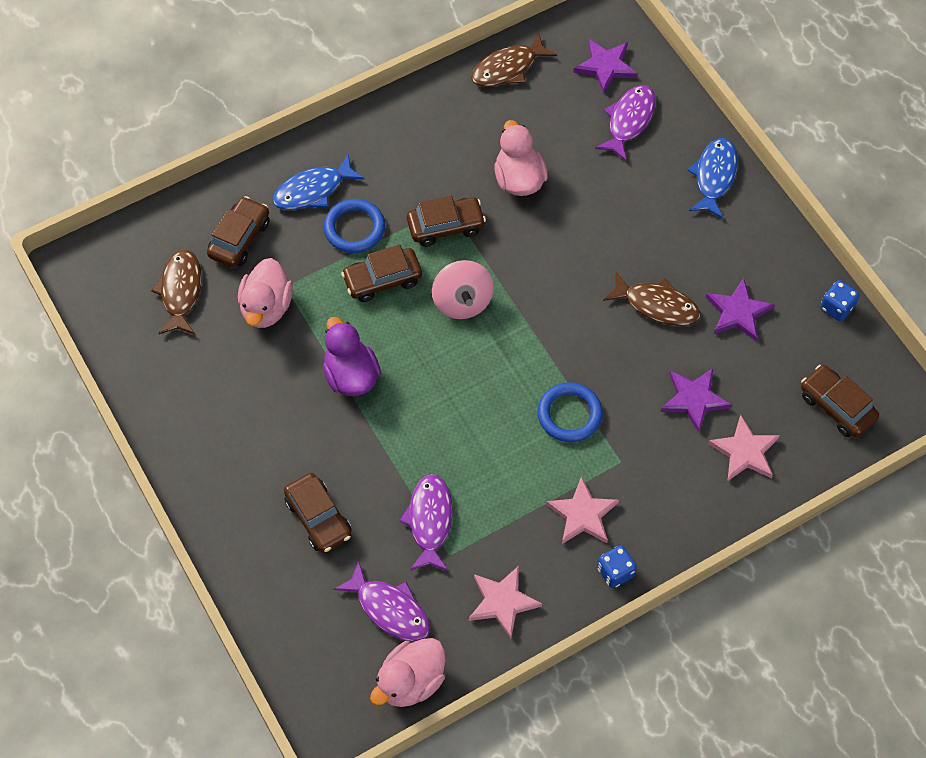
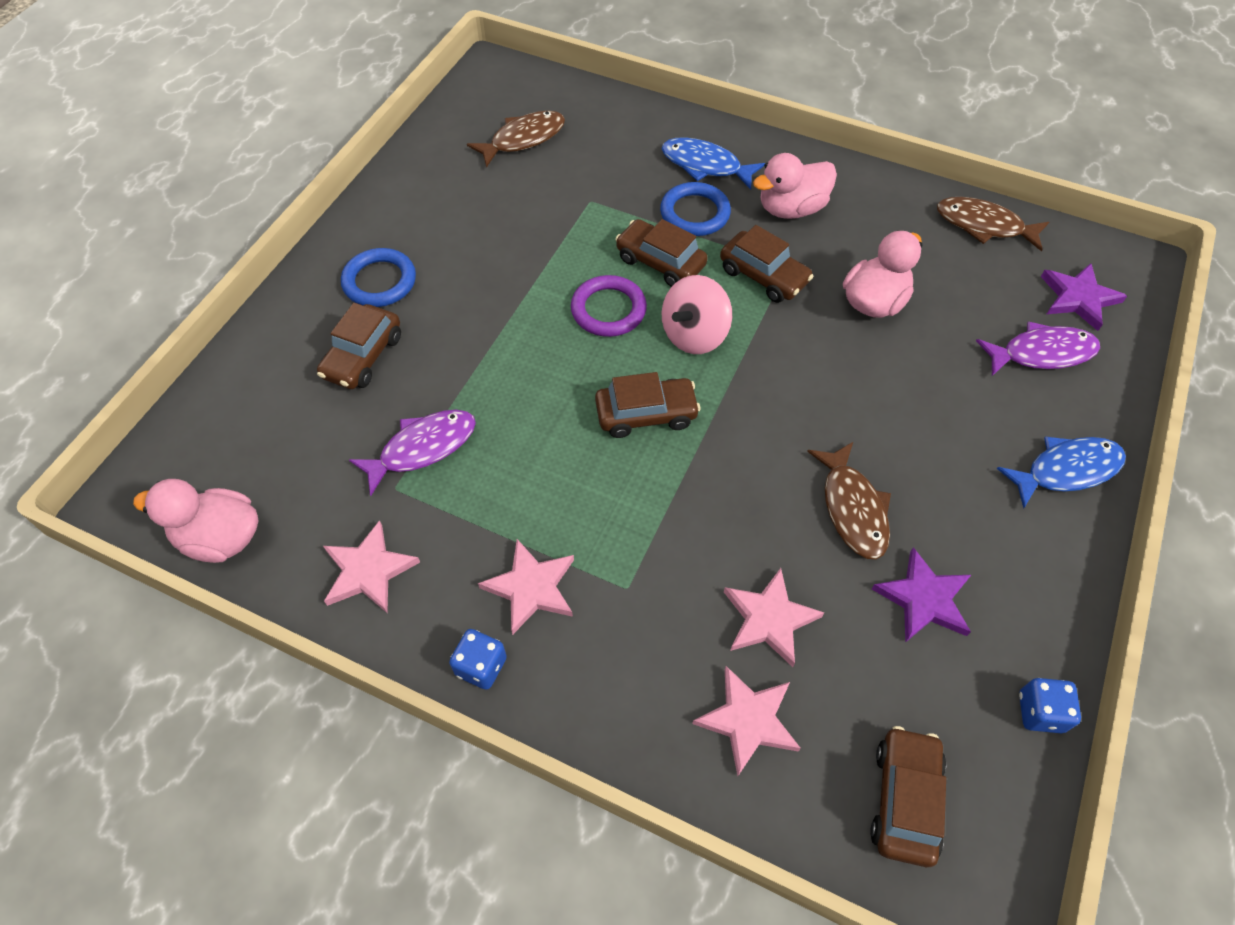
camera: 55 degrees right, 5 degrees down
(239, 238) = (609, 146): brown car -> brown car (646, 414)
(266, 307) = (557, 200): pink duck -> pink duck (791, 209)
(351, 375) = (537, 296): purple duck -> none
(389, 609) = (296, 471): purple fish -> none
(399, 339) = (608, 310): none -> purple ring
(569, 414) = (645, 502): blue ring -> blue ring (379, 281)
(694, 399) = (769, 619): purple star -> pink star

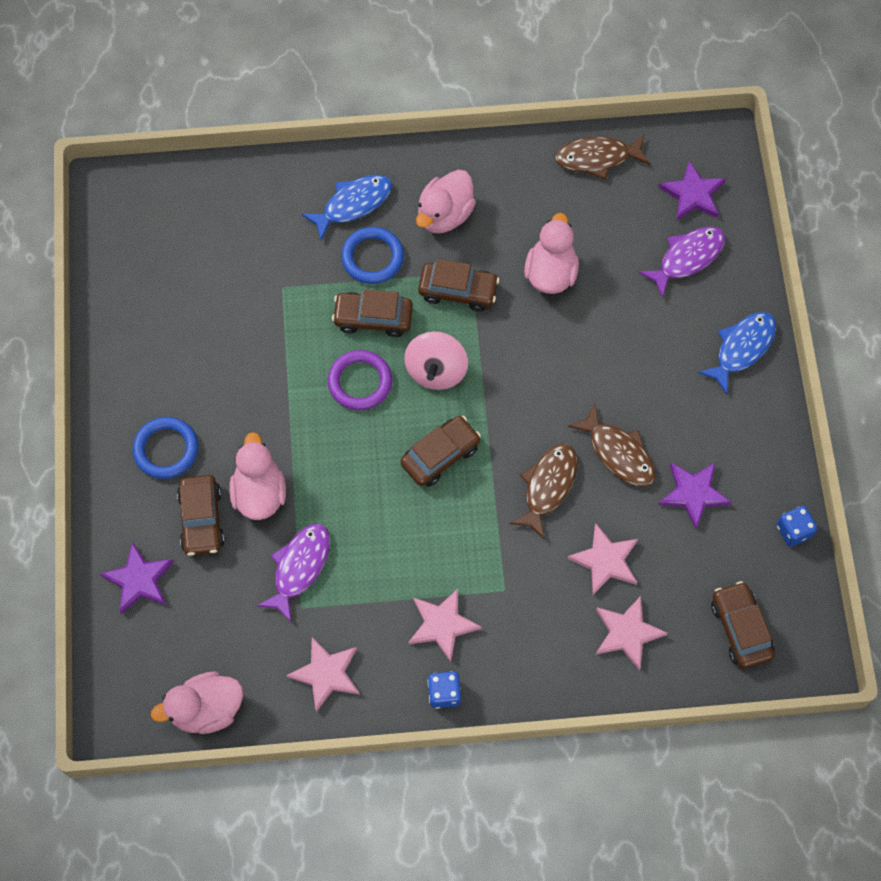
camera: 30 degrees left, 10 degrees up
(261, 380) = (139, 580): none -> purple star
(436, 360) = (259, 493): none -> pink duck
(523, 139) = (186, 252): brown fish -> brown fish (548, 486)
(705, 165) = (353, 204): blue fish -> blue fish turned 150 degrees clockwise

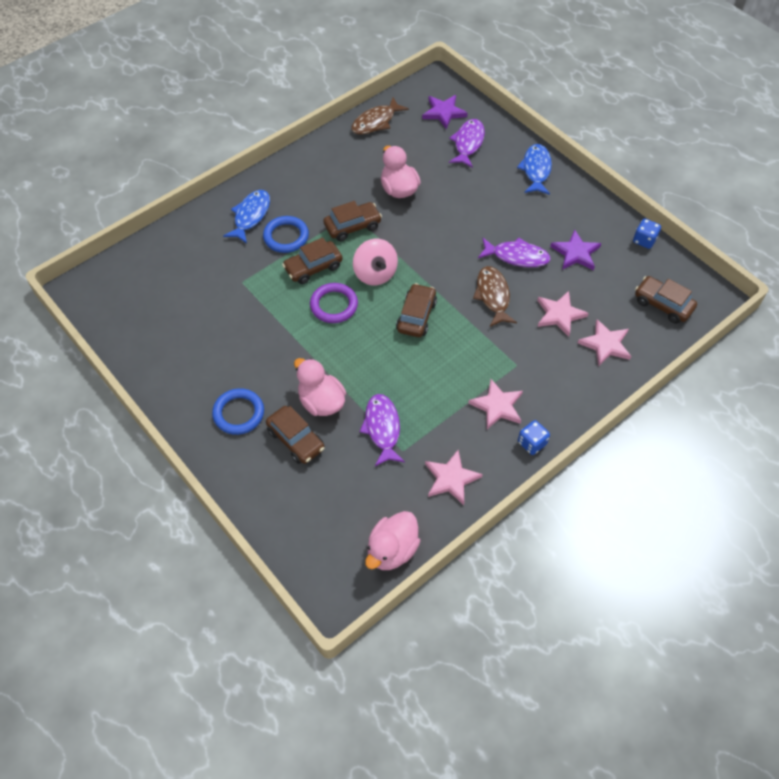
camera: 35 degrees left, 10 degrees down
(139, 580) = (282, 501): purple star -> none
(445, 215) = (311, 193): pink duck -> none
(618, 453) = (517, 256): brown fish -> purple fish

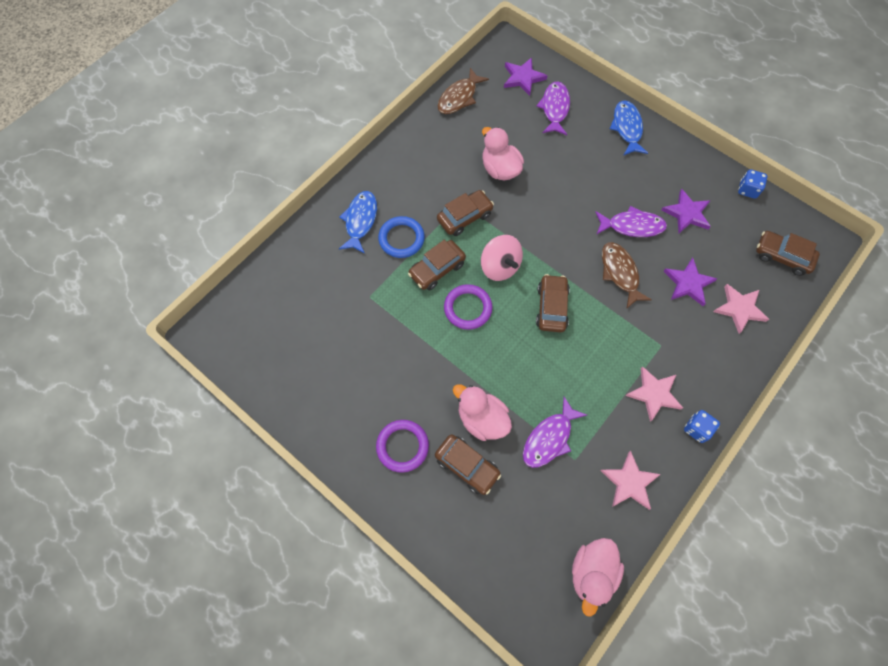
camera: 10 degrees left, 10 degrees up
(238, 413) = (402, 446): blue ring -> purple ring
(382, 428) = (549, 438): purple fish -> purple fish turned 120 degrees counterclockwise
(559, 315) = (688, 283): pink star -> purple star

